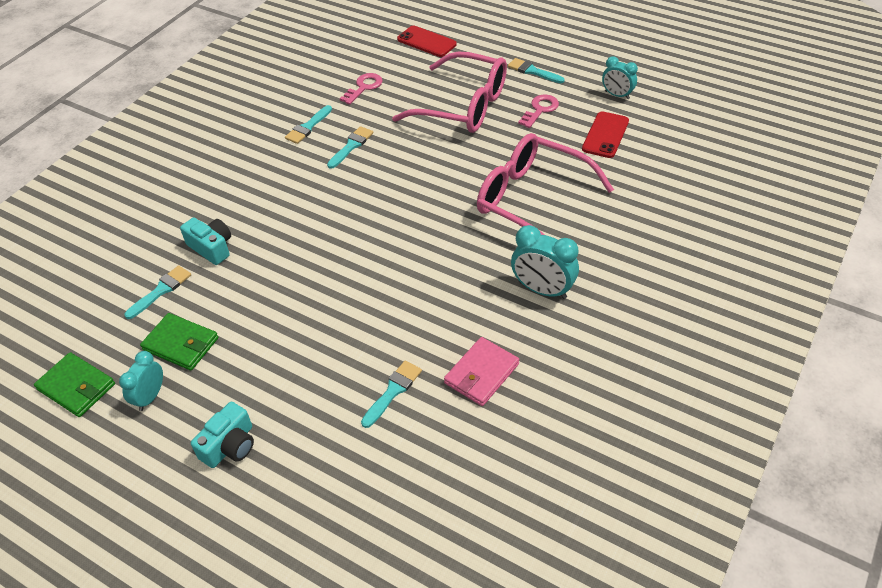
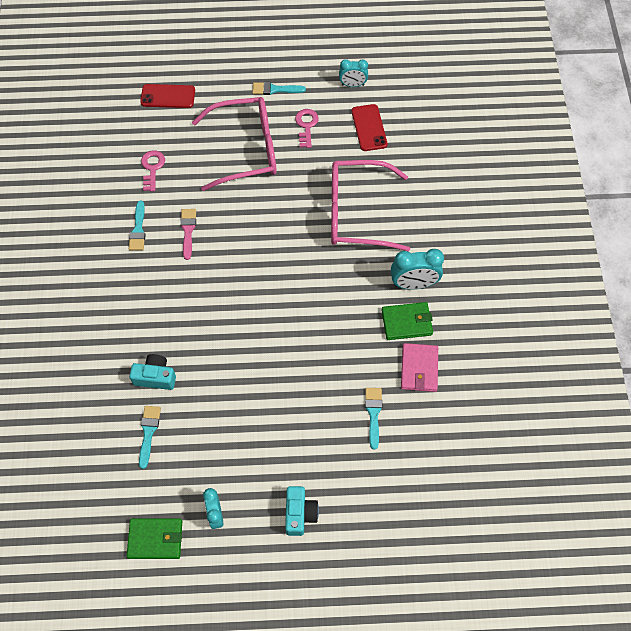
camera: 35 degrees left, 15 degrees up
(181, 344) = (202, 464): green wallet -> green wallet (406, 322)
(351, 146) = (188, 231): turquoise brush -> pink brush

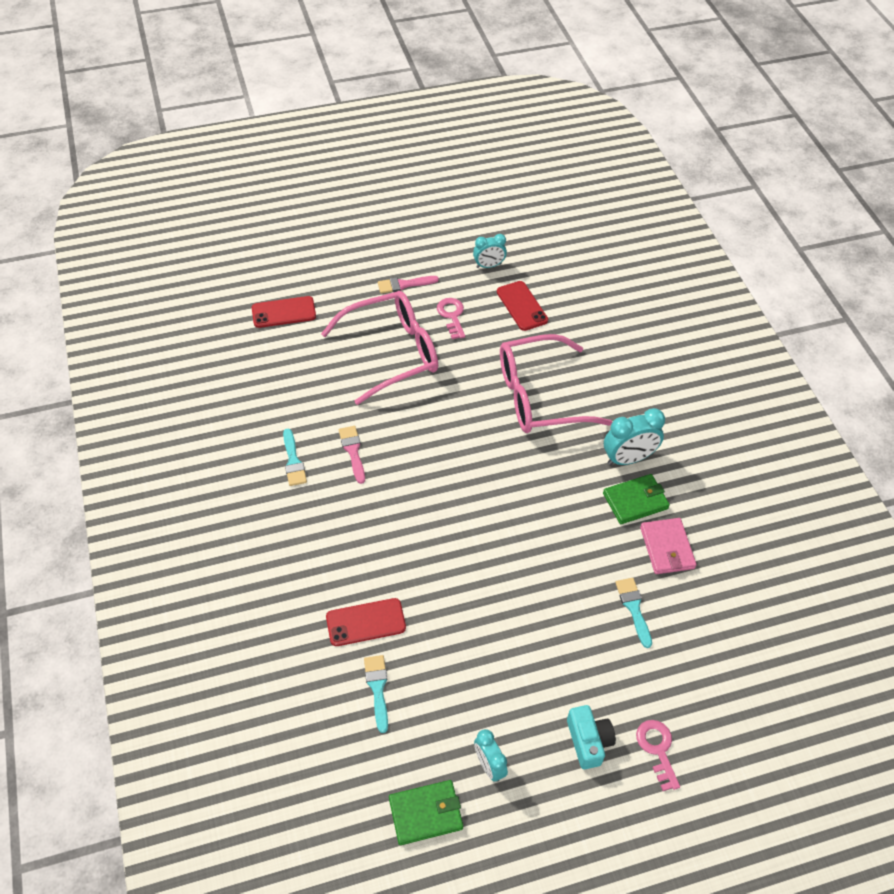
camera: 15 degrees left, 10 degrees down
(152, 168) = (289, 391): pink key -> pink key (657, 749)
(155, 377) = (366, 622): turquoise camera -> red phone
(275, 89) = (404, 284): turquoise brush -> pink brush

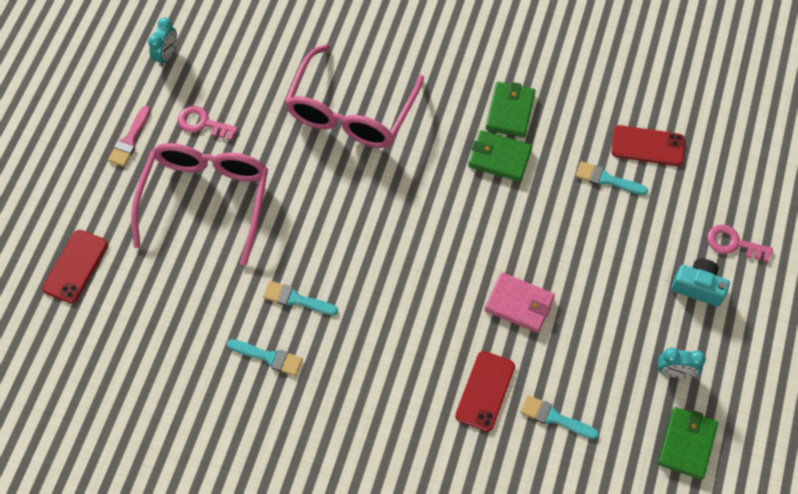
camera: 55 degrees left, 10 degrees up
(353, 451) = (296, 299): pink brush -> turquoise brush
(522, 306) = (238, 60): red phone -> red phone (647, 146)
(585, 517) = (499, 158): none -> green wallet
(628, 459) = (465, 88): turquoise clock -> none
(667, 548) = (569, 119): pink wallet -> pink wallet (519, 304)

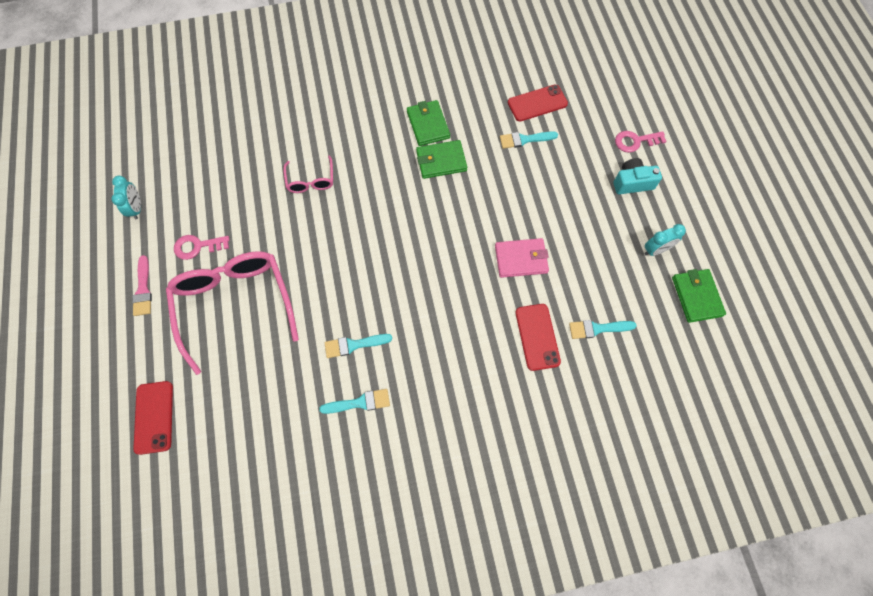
camera: 30 degrees left, 5 degrees up
(351, 111) = (311, 180): pink glasses -> pink glasses, size x0.47

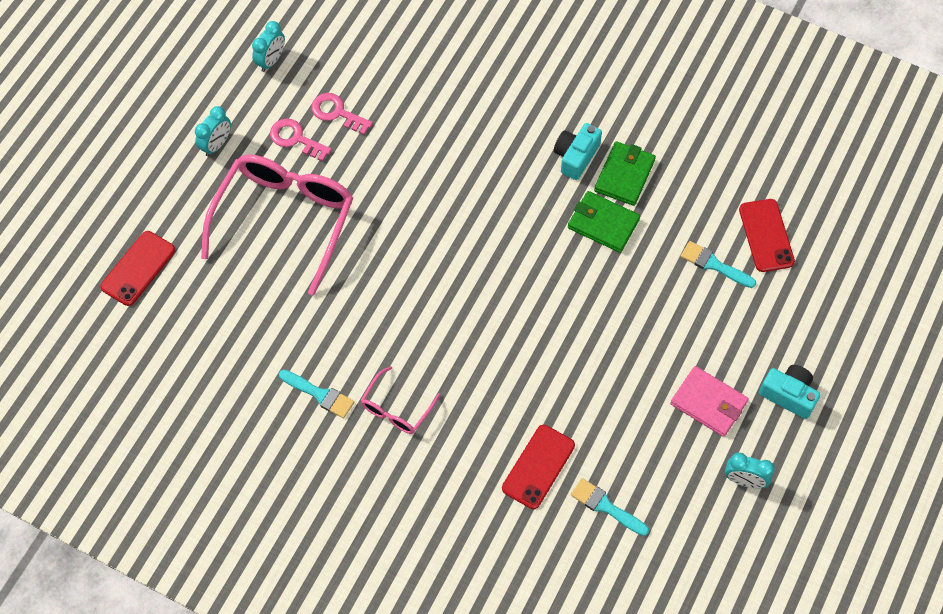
camera: 40 degrees right, 5 degrees down
(143, 289) = (216, 145): pink brush -> turquoise clock
(311, 180) = (454, 149): pink glasses -> pink glasses (397, 408)
(354, 345) = (359, 339): turquoise brush -> none
(390, 133) = (576, 156): none -> turquoise camera
(521, 259) = (593, 382): pink wallet -> pink wallet (708, 403)
(537, 103) = (766, 235): red phone -> red phone turned 60 degrees clockwise
(635, 141) = (837, 355): pink key -> pink key (337, 113)
(696, 296) = (741, 557): green wallet -> none

